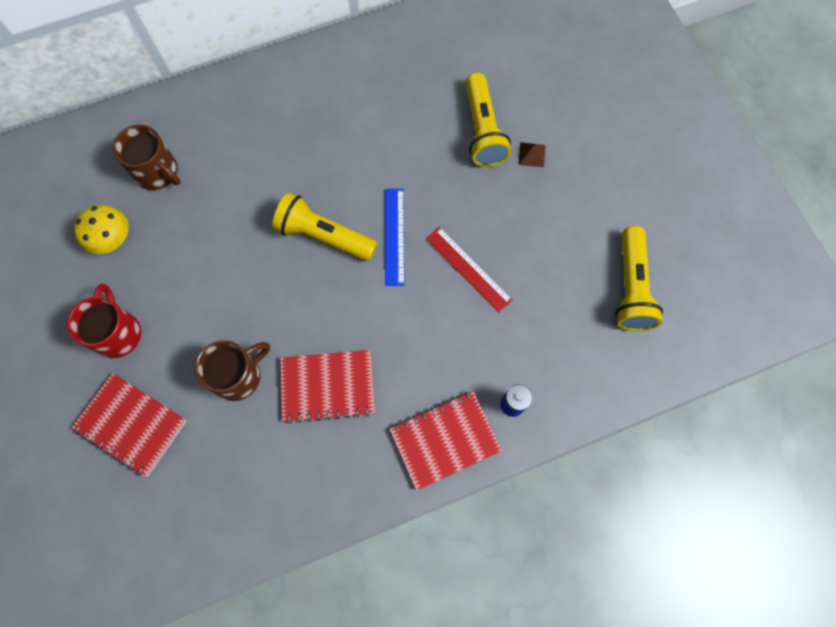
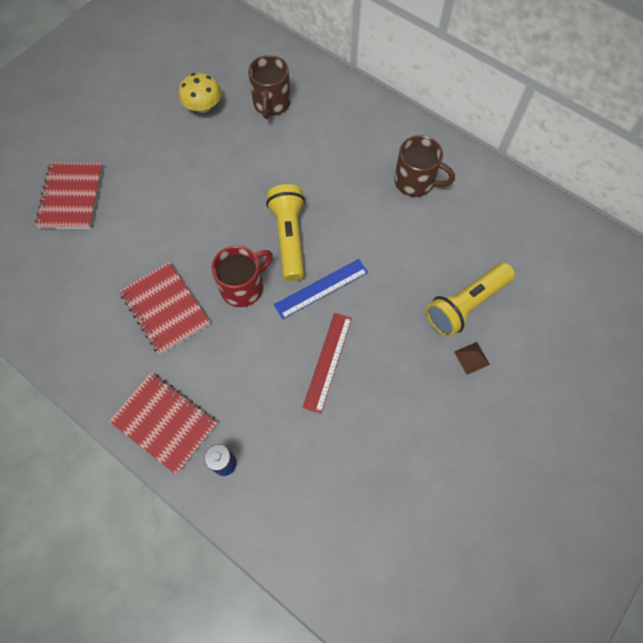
camera: 60 degrees right, 5 degrees down
(118, 333) = (135, 150): red mug -> red mug (243, 287)
(238, 375) = (142, 243): brown mug -> brown mug (416, 181)
(631, 288) = (397, 517): yellow flashlight -> none

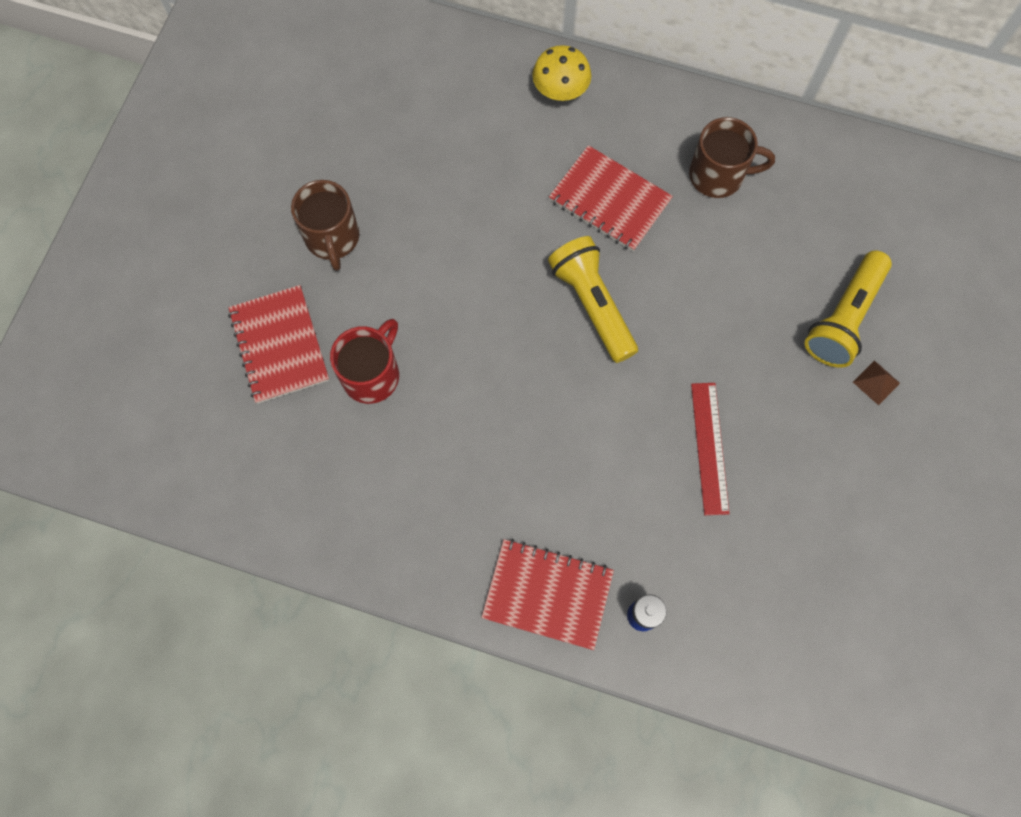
camera: 20 degrees left, 5 degrees up
(165, 308) = (479, 452): red notebook -> red notebook (610, 200)
(203, 106) = (395, 158): yellow mushroom -> yellow mushroom (560, 90)
(243, 287) = (564, 389): red mug -> red mug (372, 374)
(271, 104) = (485, 125): brown mug -> brown mug (332, 238)
(321, 288) = (661, 357): blue ruler -> none

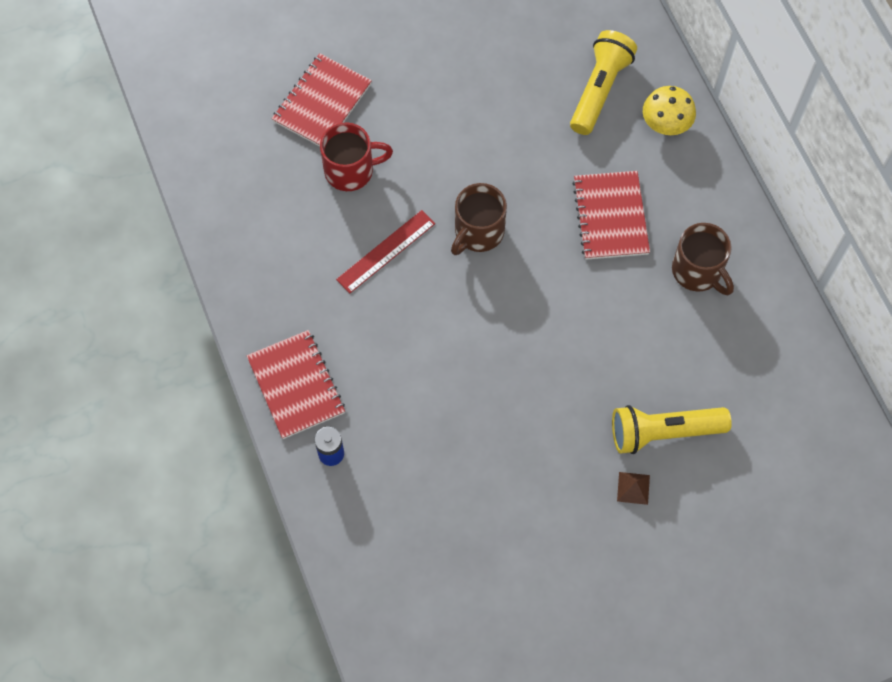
camera: 50 degrees right, 5 degrees down
(332, 238) = (423, 74): brown mug -> brown mug (478, 232)
(592, 305) = (521, 263): yellow flashlight -> yellow flashlight (599, 89)
(709, 447) = (484, 412): red ruler -> red ruler (386, 251)

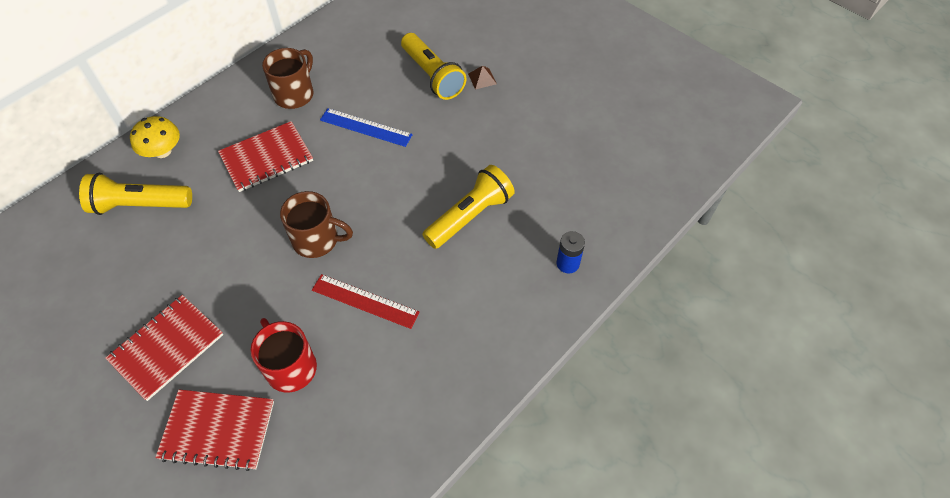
camera: 115 degrees left, 10 degrees down
(296, 385) = (526, 315): red notebook -> red notebook (167, 347)
(436, 385) = (470, 216): none -> yellow flashlight
(611, 328) = (365, 127): none -> blue ruler

